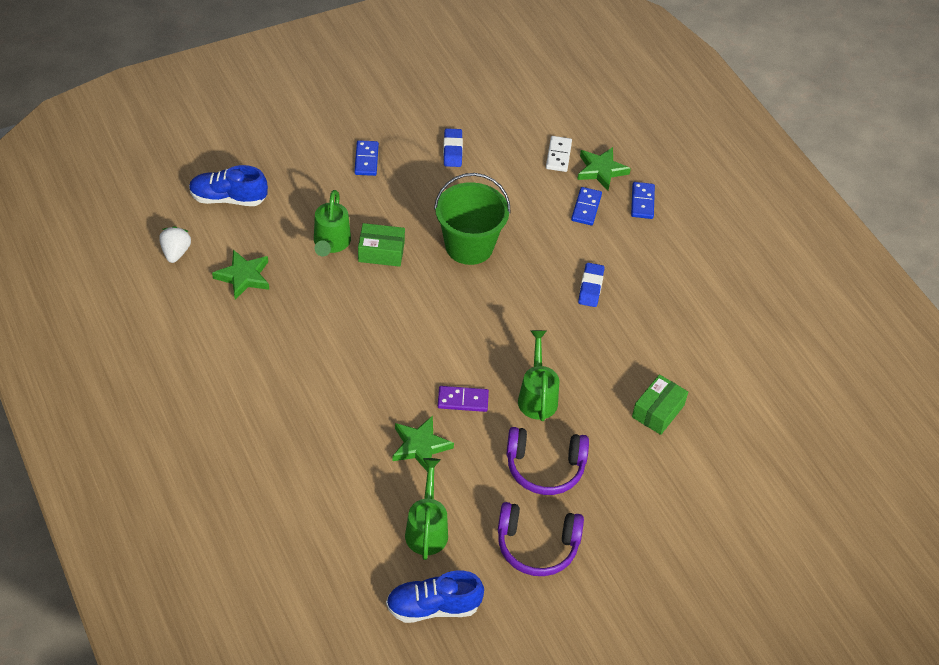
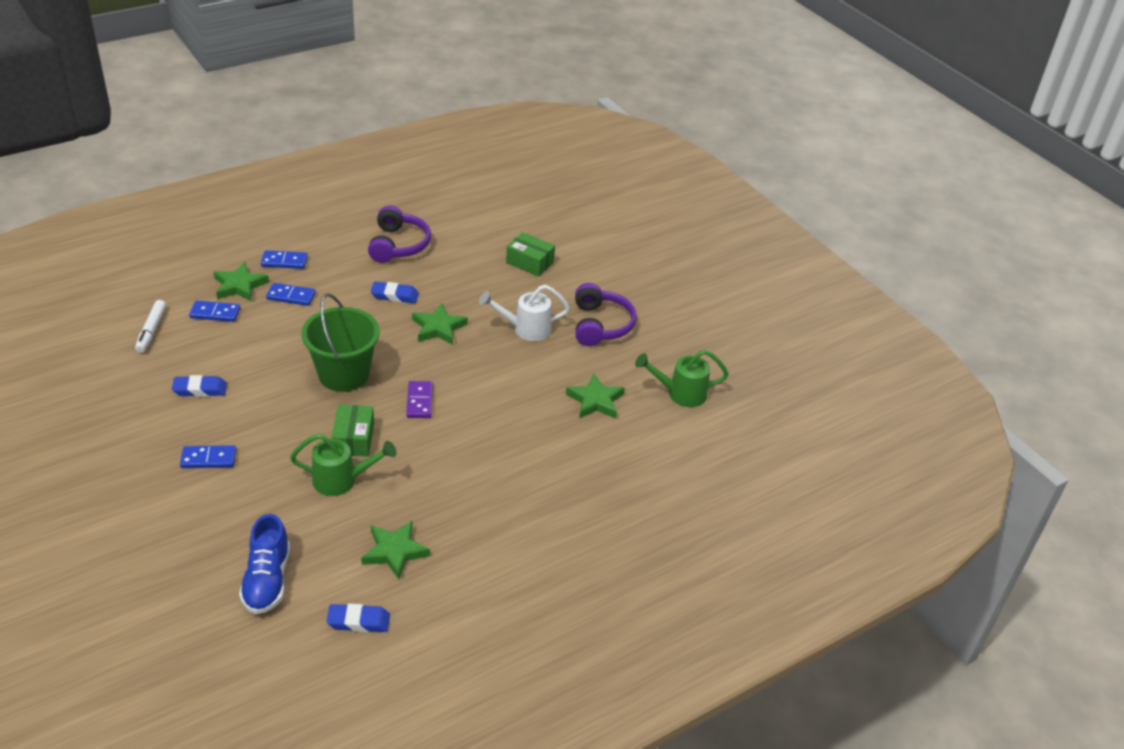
camera: 95 degrees left, 10 degrees down
(176, 252) = (358, 621): white strawberry -> blue eraser
(433, 607) = (753, 387): blue shoe -> none
(463, 400) = (538, 375): purple domino -> purple domino (419, 401)
(533, 115) = (151, 330): none -> white marker
(537, 396) = (526, 329): green watering can -> white watering can
(537, 546) = (678, 330): purple headphones -> purple headphones (398, 245)
(539, 321) = (438, 328): none -> green star
(558, 155) = (215, 313): white domino -> blue domino

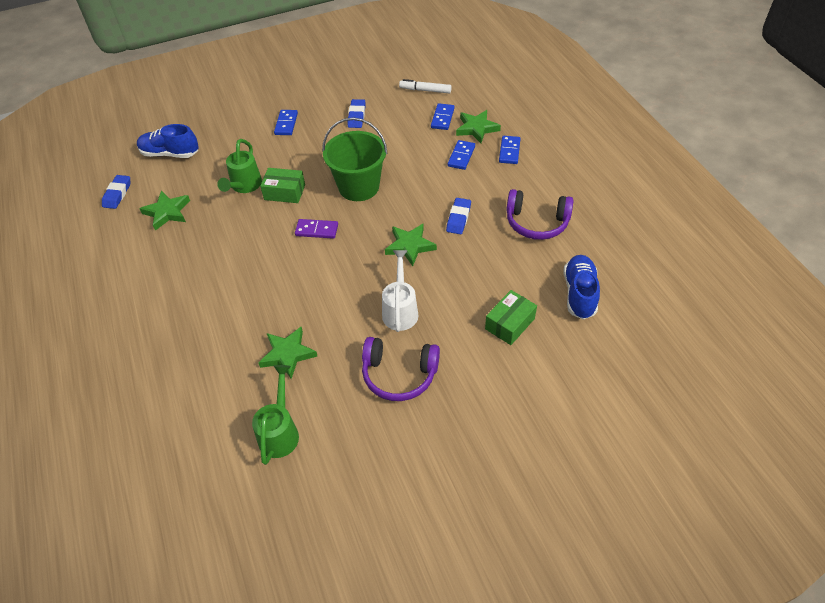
camera: 105 degrees right, 10 degrees up
(488, 223) = (579, 293): none -> blue shoe

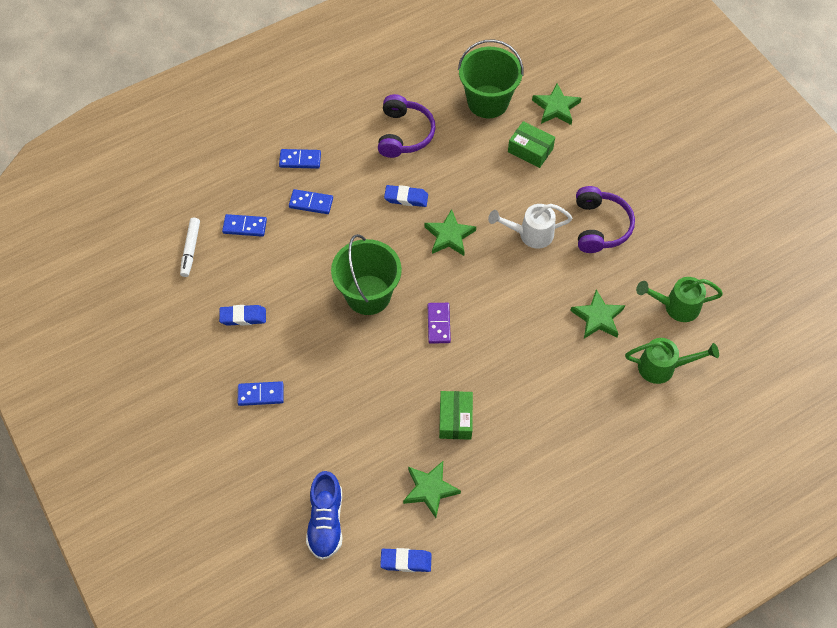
camera: 100 degrees left, 10 degrees up
(244, 186) = (378, 414): green watering can -> green watering can (662, 367)
(284, 192) = (384, 368): green box -> green box (455, 419)
(477, 128) = (262, 192): green star -> green star (556, 107)
(579, 293) = (488, 102): blue shoe -> green bucket

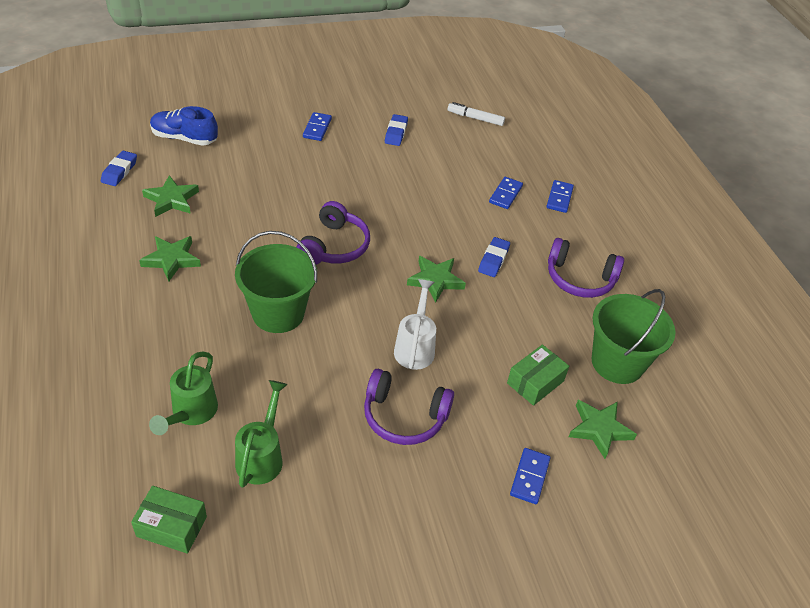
camera: 100 degrees right, 15 degrees down
(244, 226) = (490, 151): blue domino -> blue domino (529, 477)
(368, 295) = (387, 208): green bucket -> green bucket (278, 313)
(438, 324) = (334, 246): purple domino -> purple headphones
(455, 419) = (228, 232): green box -> green box (171, 526)
(598, 317) = (283, 373): green star -> green star (171, 260)

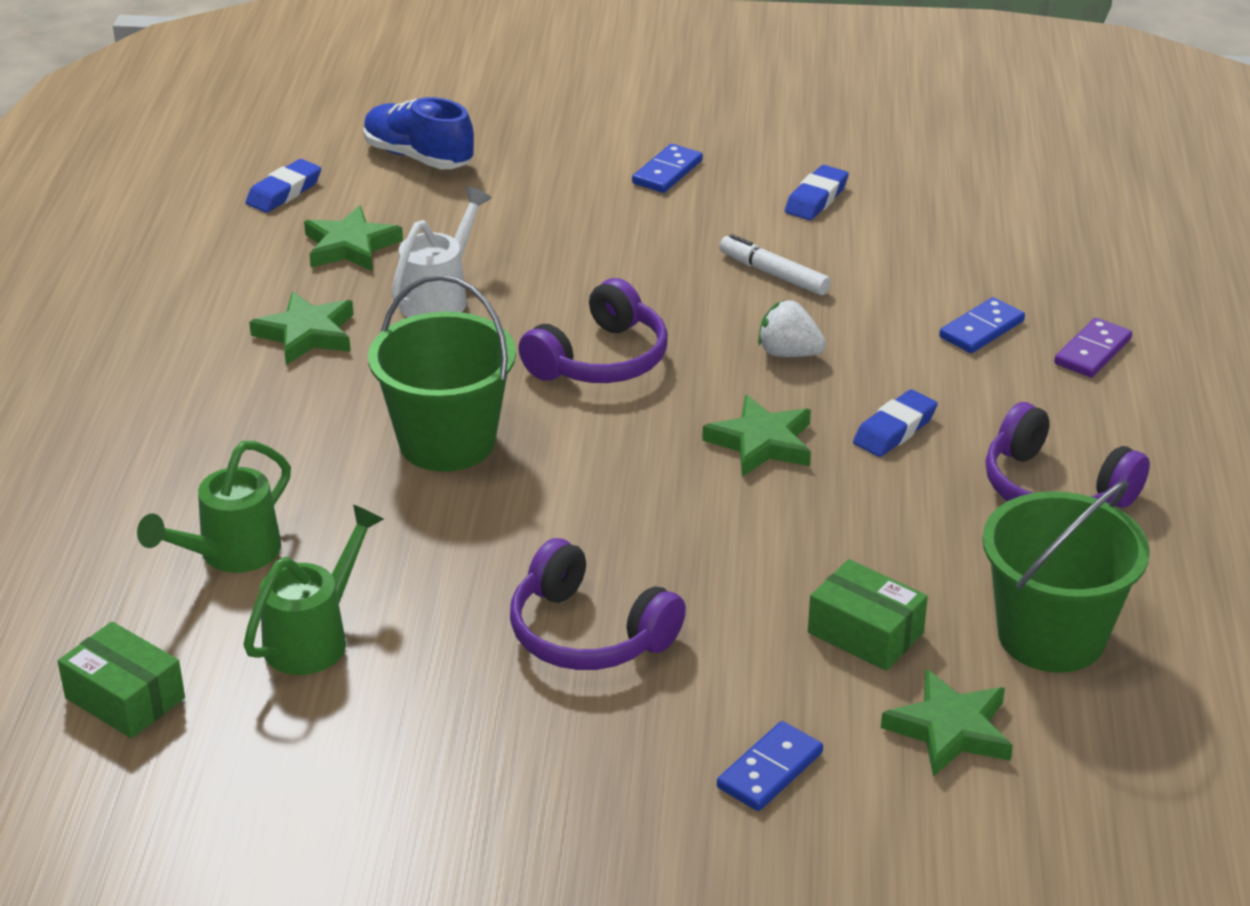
camera: 25 degrees right, 10 degrees down
(415, 347) = (666, 536): white watering can -> white watering can (439, 297)
(424, 225) = (788, 353): none -> white strawberry
(475, 118) = (992, 195): white marker -> white marker (774, 274)
(535, 382) = (865, 633): green box -> green box turned 60 degrees clockwise
(559, 198) = (1092, 352): blue domino -> purple domino

